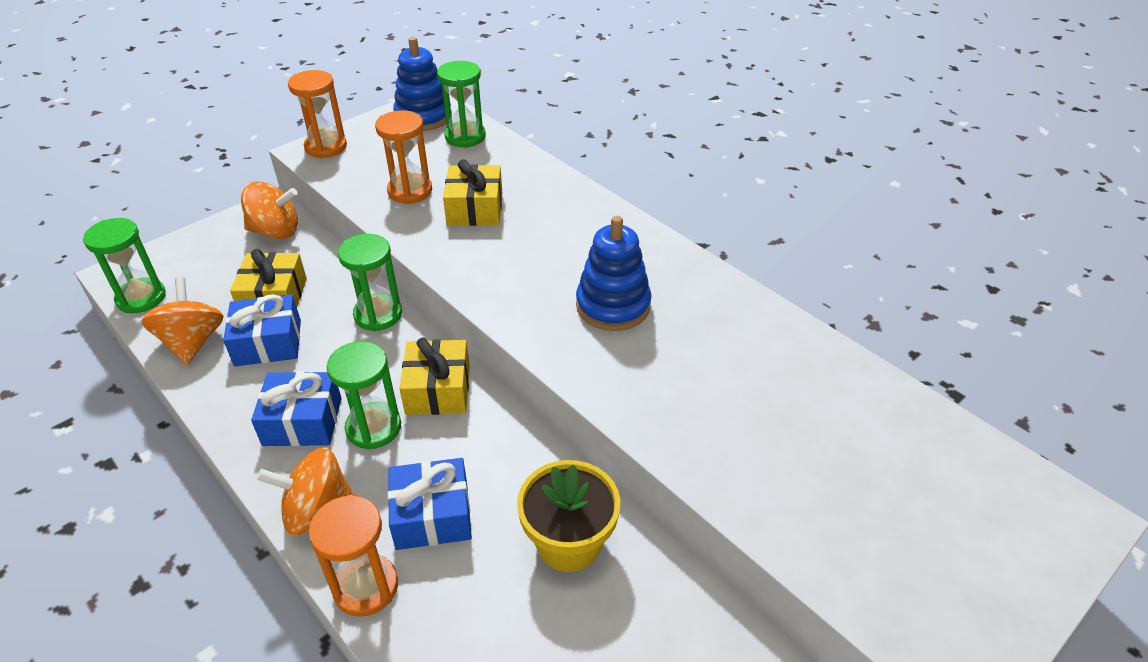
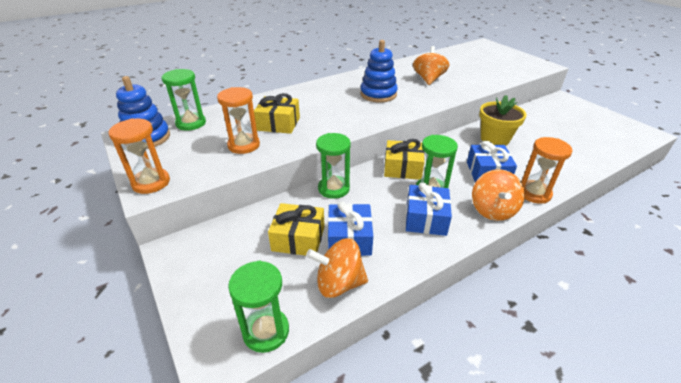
camera: 80 degrees left, 5 degrees down
(275, 231) = (210, 242): orange spinning top -> orange spinning top (428, 79)

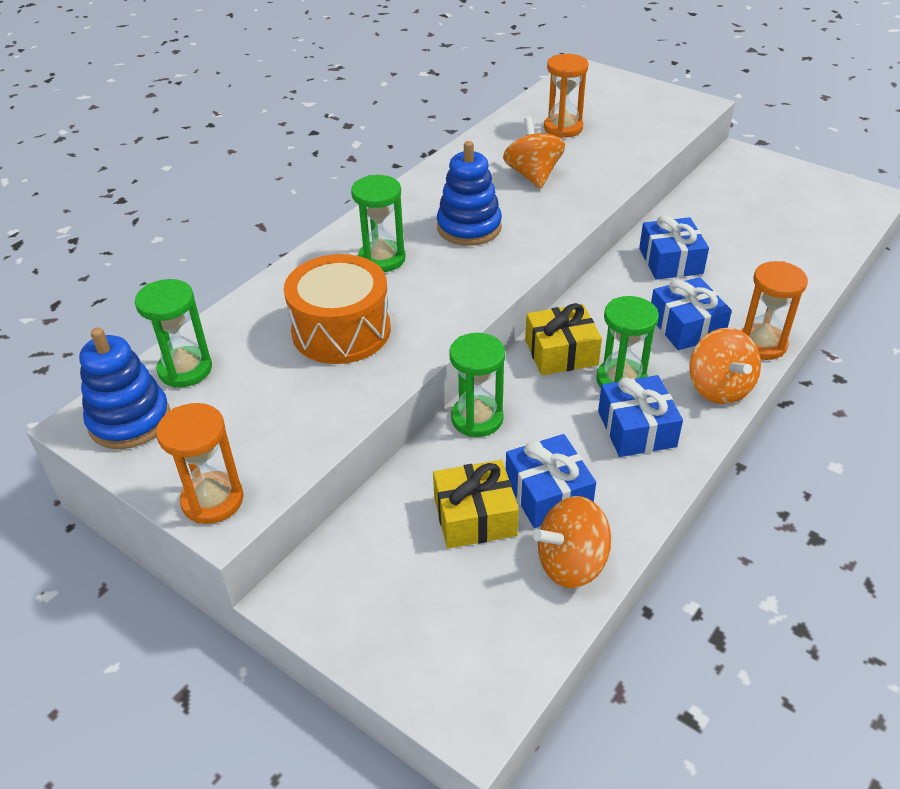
camera: 20 degrees left, 5 degrees up
(244, 145) = (313, 388): orange hourglass -> orange hourglass (563, 128)
(266, 331) = (515, 660): green hourglass -> green hourglass (382, 259)
(278, 124) = (341, 330): yellow gift -> orange drum
(494, 139) = (670, 261): yellow flower pot -> blue gift

